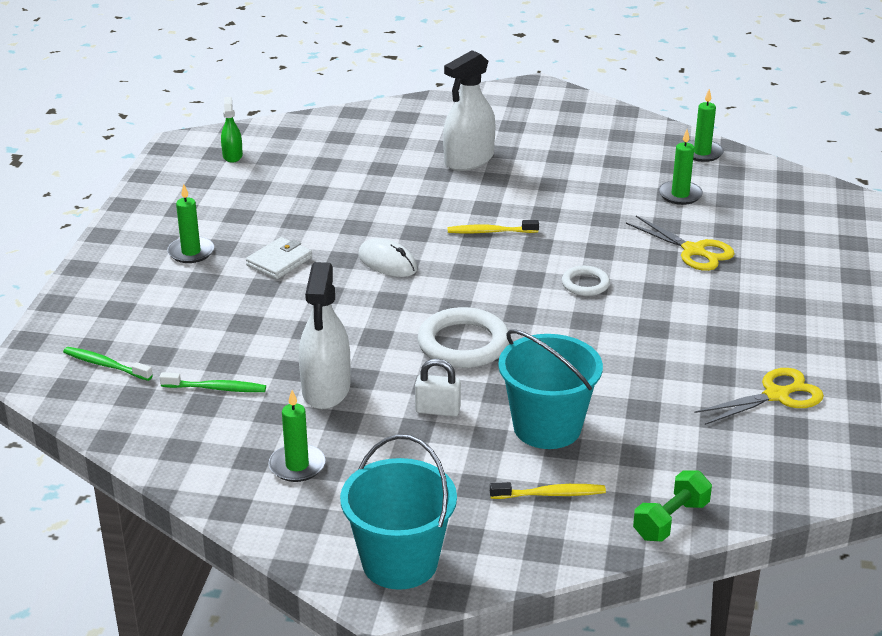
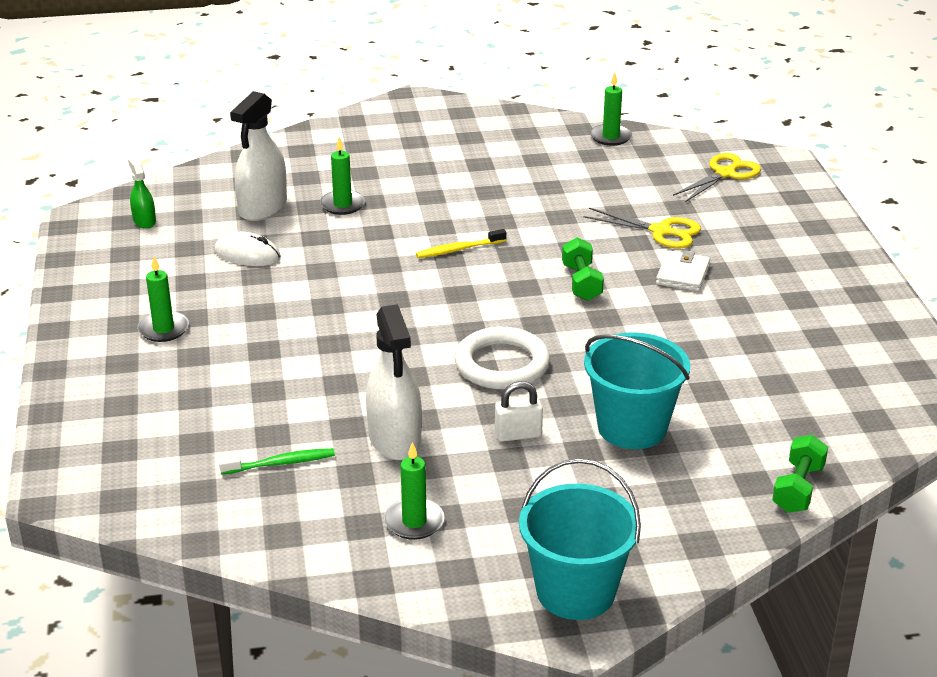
camera: 20 degrees left, 0 degrees up
(105, 365) = (145, 465): green toothbrush -> none
(279, 261) = (264, 320): white wallet -> white wallet (682, 274)
(387, 262) = (376, 299): white mouse -> white mouse (247, 254)
(469, 160) = (393, 182): white spray bottle -> white spray bottle (263, 207)
(550, 494) = (675, 490): yellow toothbrush -> none
(585, 284) = (581, 282): white ring -> green dumbbell
(680, 195) = (615, 180): green candle -> green candle (342, 205)
(776, 395) = (817, 351): yellow scissors -> yellow scissors (725, 174)

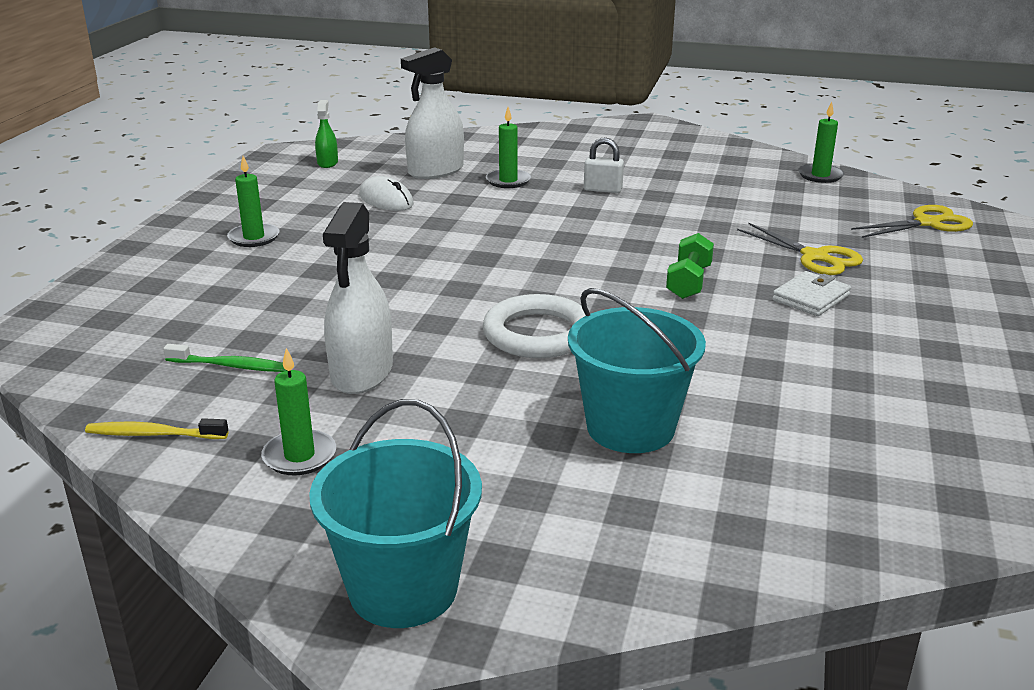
camera: 25 degrees right, 5 degrees down
(459, 249) = (585, 232): yellow toothbrush -> yellow toothbrush (154, 434)
(518, 434) = (494, 401): white padlock -> white padlock (603, 189)
(798, 488) = (795, 553): green dumbbell -> none

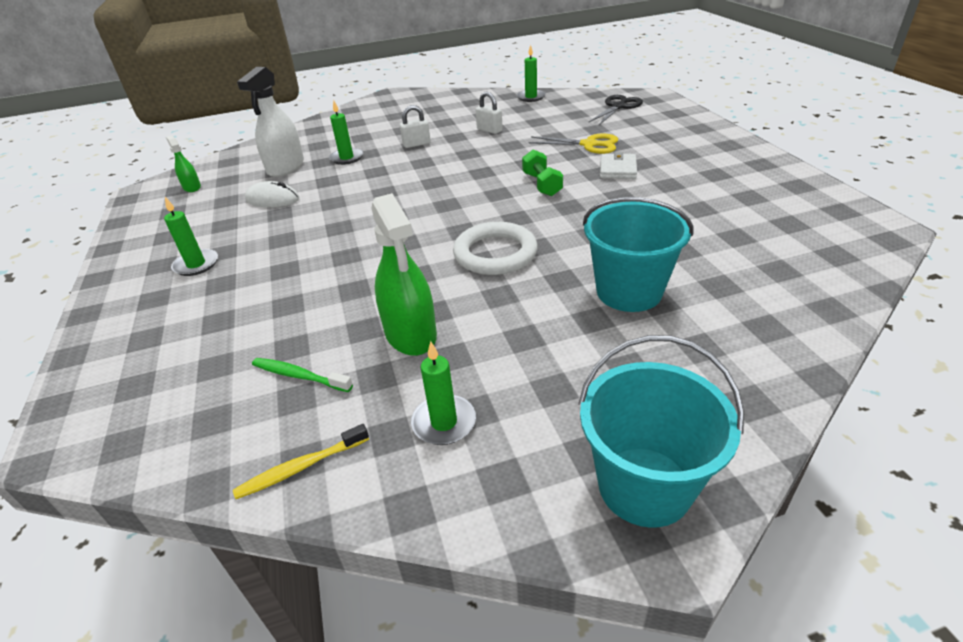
camera: 30 degrees left, 10 degrees up
(230, 366) = (299, 376): green toothbrush -> green toothbrush turned 135 degrees counterclockwise
(362, 373) = (410, 334): white spray bottle -> green spray bottle
(710, 200) = (489, 130): none -> white padlock
(927, 223) = (618, 107): yellow scissors -> black scissors

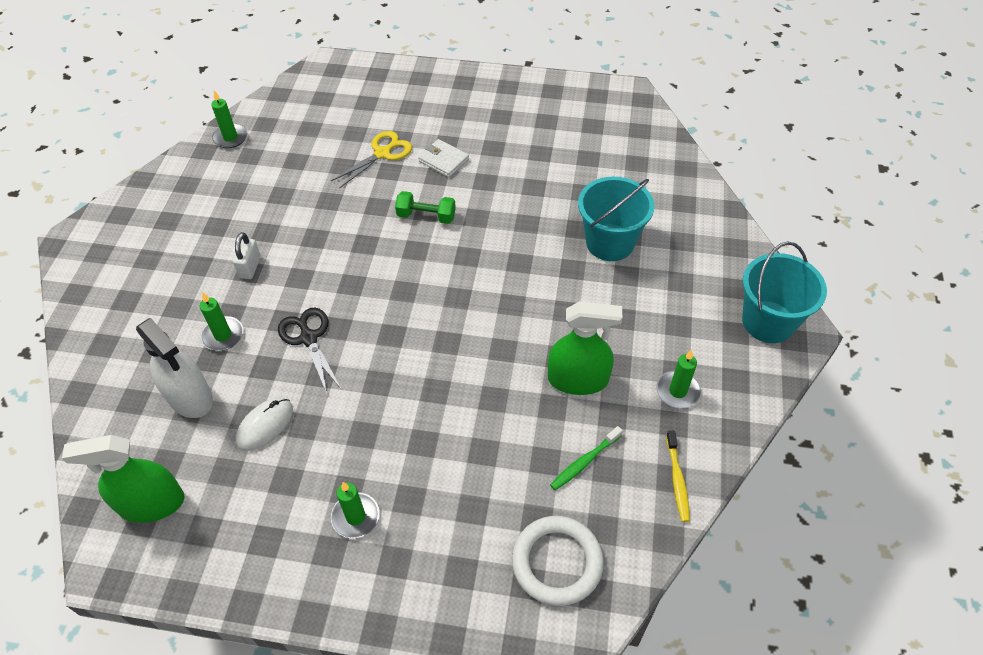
camera: 65 degrees left, 15 degrees up
(192, 187) = (151, 503): green spray bottle -> green spray bottle, size x1.92
(489, 130) = (278, 201): white padlock -> none
(495, 253) = (510, 291): white ring -> white ring (557, 562)
(618, 107) = (325, 96): black scissors -> black scissors (309, 338)

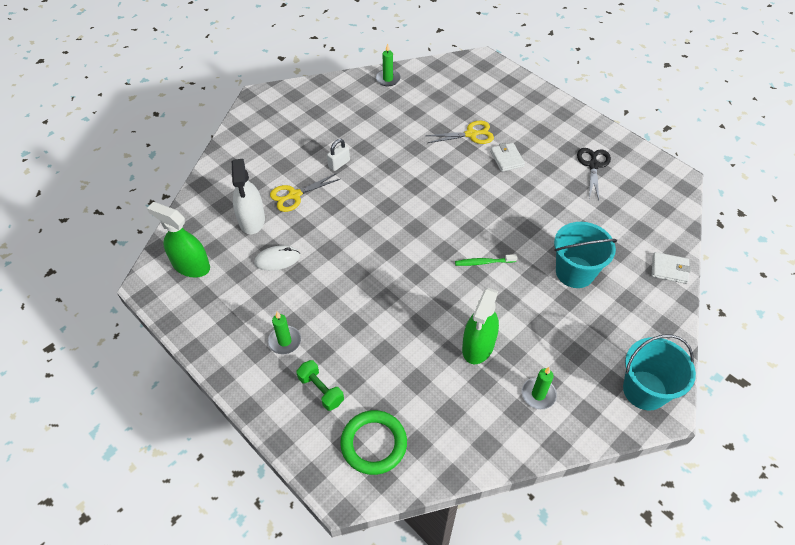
camera: 35 degrees right, 0 degrees up
(223, 335) = (294, 195): green candle -> yellow scissors
(309, 338) = (339, 224): black scissors -> black scissors (593, 165)
(426, 216) = (466, 189): green dumbbell -> green dumbbell (321, 390)
(557, 562) = (374, 444): white ring -> green ring
(578, 379) = (478, 346): green spray bottle -> green spray bottle turned 75 degrees clockwise
(584, 462) = (440, 398): green toothbrush -> green toothbrush (483, 262)
(677, 480) = (489, 448): yellow toothbrush -> none
(693, 188) = (669, 269): none -> white wallet

